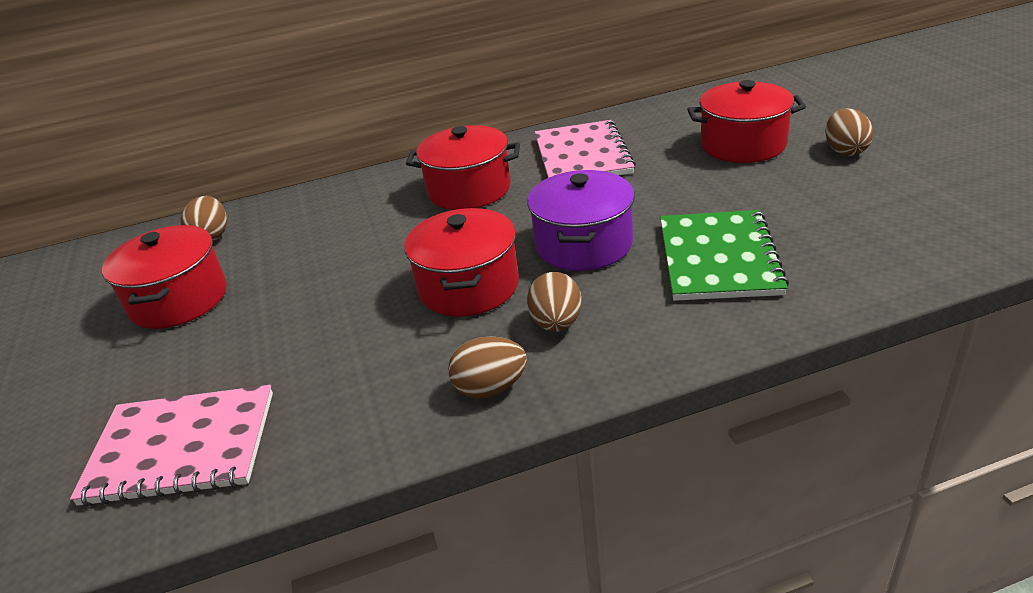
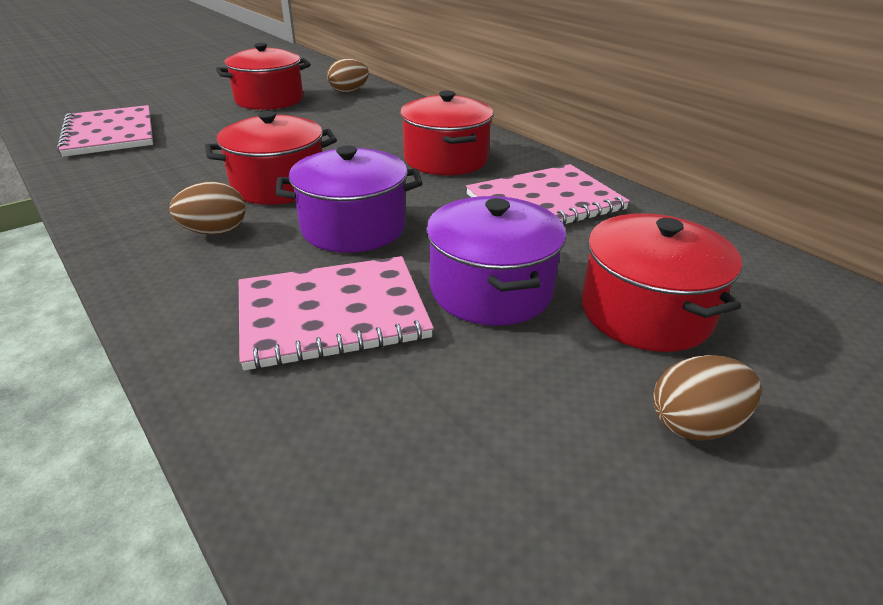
camera: 65 degrees right, 0 degrees up
(490, 388) = (130, 216): brown egg -> none
(703, 192) = (491, 289): none -> purple pot
(718, 258) = (332, 314): green notebook -> pink notebook

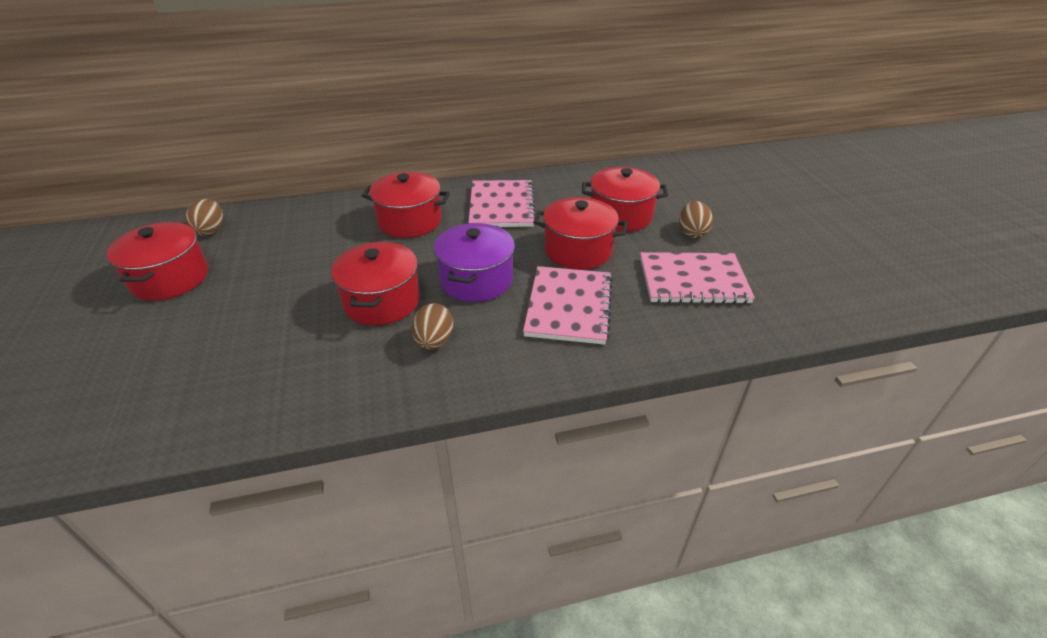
camera: 65 degrees left, 5 degrees up
(110, 133) = (133, 399): pink notebook -> pink notebook (693, 280)
(491, 289) = (578, 250): purple pot -> red pot

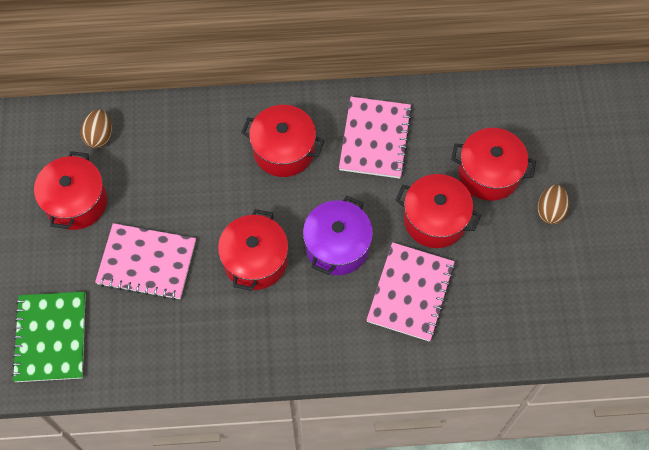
camera: 10 degrees right, 25 degrees up
(95, 405) = (51, 337): none -> green notebook
(434, 341) = (295, 315): brown egg -> none
(693, 280) = (527, 277): pink notebook -> pink notebook (147, 262)

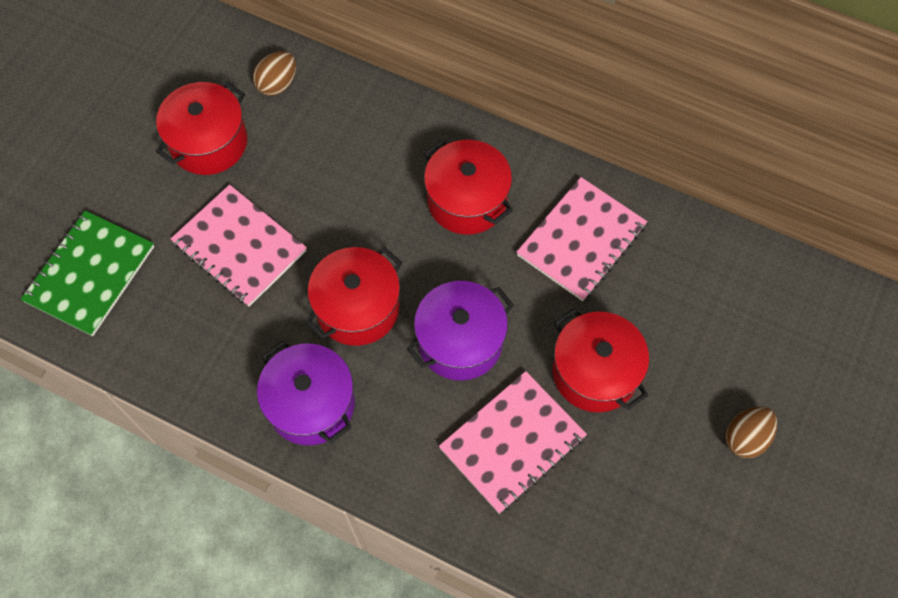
camera: 30 degrees right, 0 degrees up
(264, 340) = (311, 404): none -> purple pot
(489, 173) = (695, 352): red pot -> none

